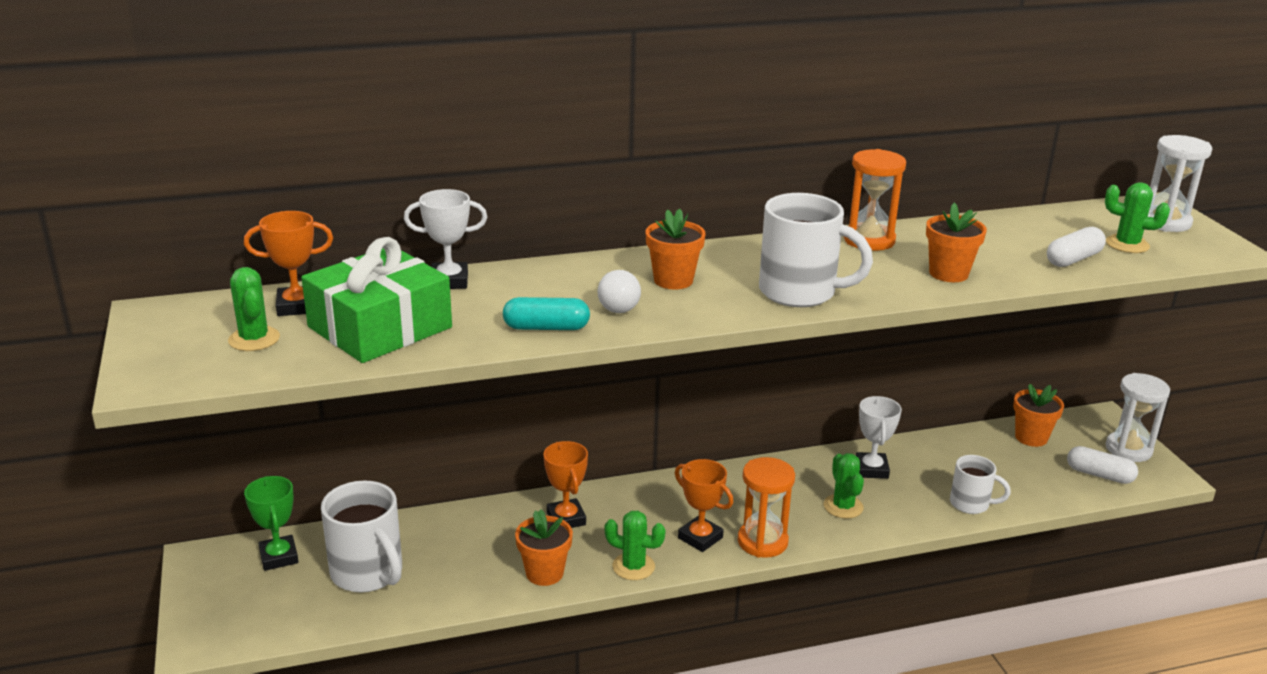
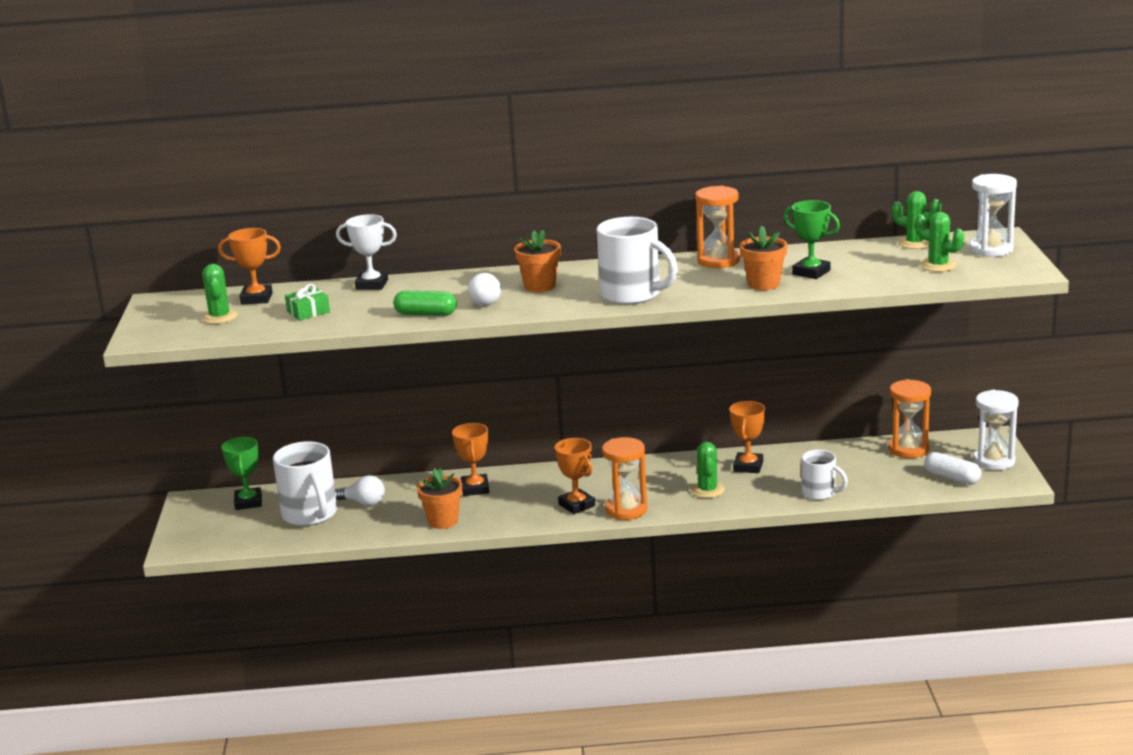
camera: 15 degrees right, 5 degrees down
(380, 327) = (308, 312): green gift -> green gift, size x0.43
(432, 549) = (363, 503): none -> white light bulb
(546, 328) = (426, 314): turquoise capsule -> green capsule
(633, 566) = (514, 520): green cactus -> green cactus (915, 243)
(871, 469) = (748, 466): white trophy -> orange trophy
(990, 255) = (811, 272): none -> green trophy
(1031, 437) = (908, 449): orange flower pot -> orange hourglass
(1073, 259) = (879, 275): white capsule -> none

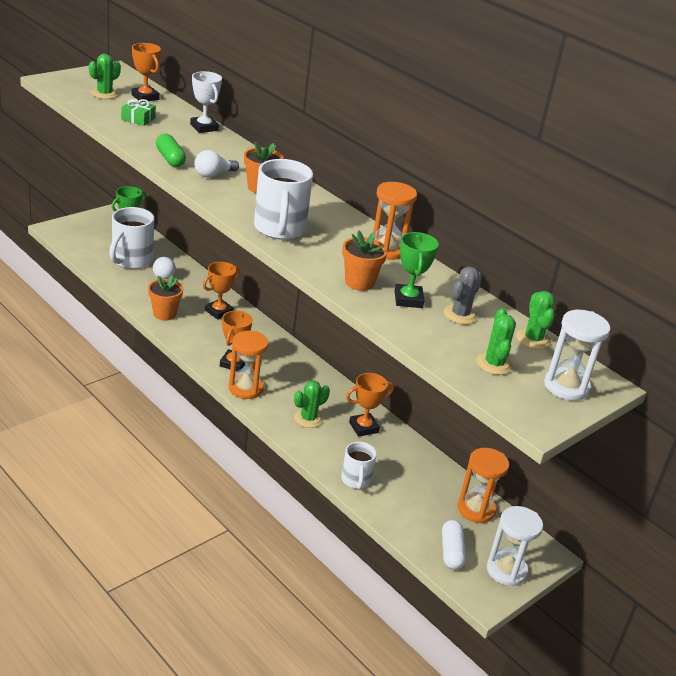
camera: 45 degrees right, 10 degrees up
(854, 259) = (460, 315): none -> grey cactus

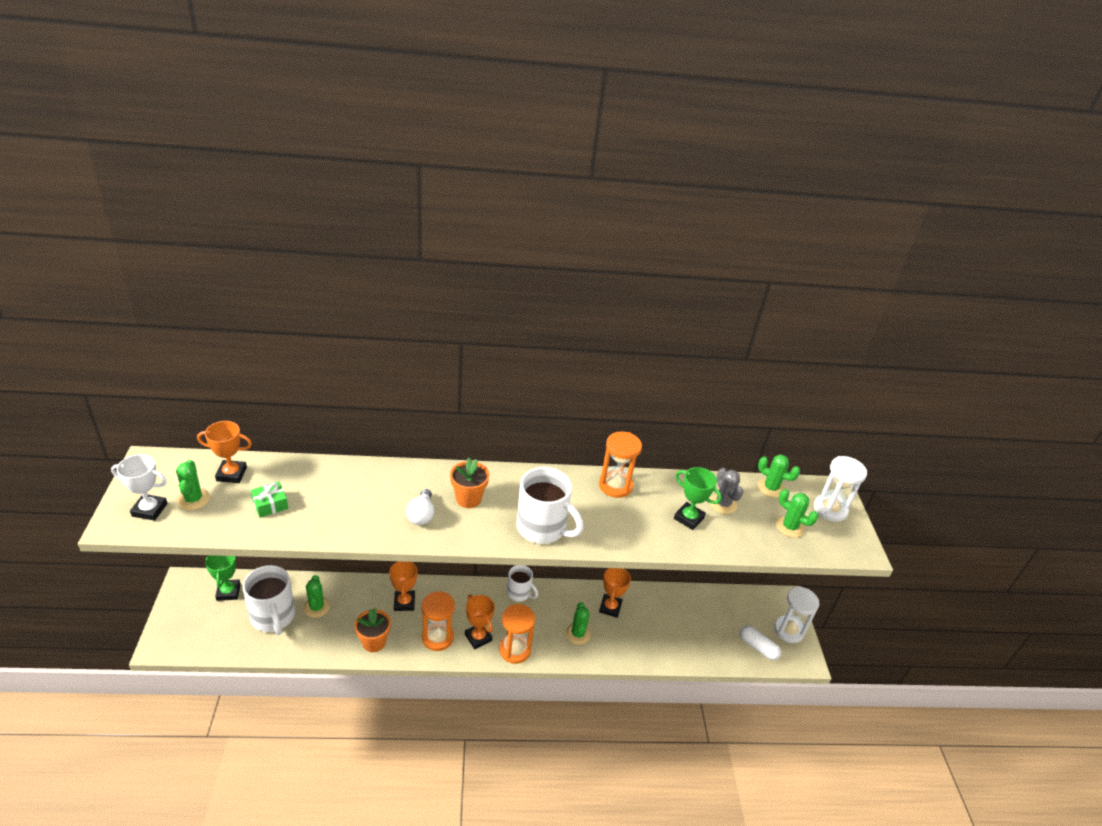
camera: 50 degrees left, 5 degrees up
(162, 274) = (316, 607): white light bulb -> green cactus
(170, 159) = (368, 527): green capsule -> none
(204, 127) = (331, 470): white trophy -> white trophy (149, 510)
(356, 480) = (660, 651): white mug -> white mug (519, 593)
(359, 282) = (650, 530): orange flower pot -> none
(476, 509) = (727, 605): orange hourglass -> orange hourglass (437, 637)

